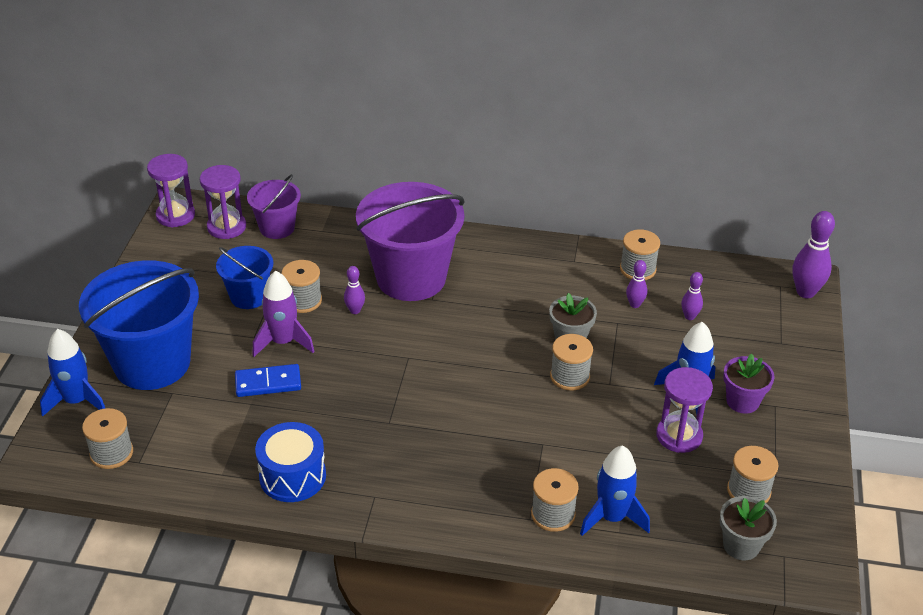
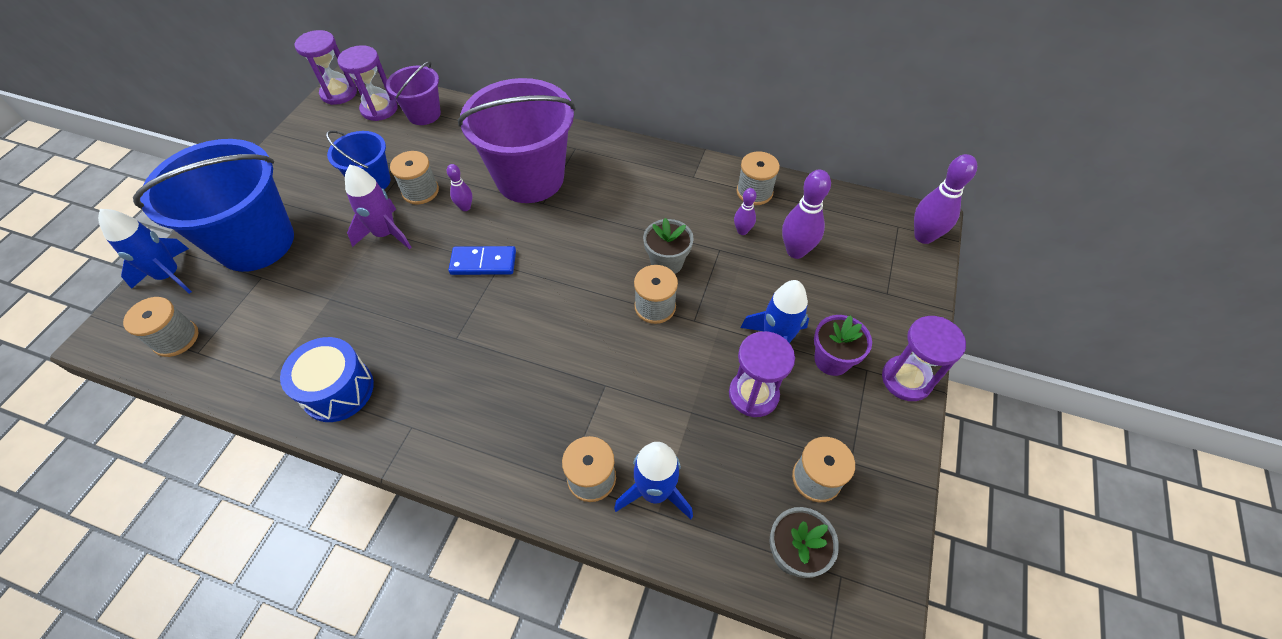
camera: 10 degrees right, 15 degrees up
(268, 383) = (355, 277): blue domino -> blue domino (483, 262)
(689, 316) = (796, 251): purple bowling pin -> purple bowling pin, size x1.79
(811, 409) = (906, 379): none -> purple hourglass

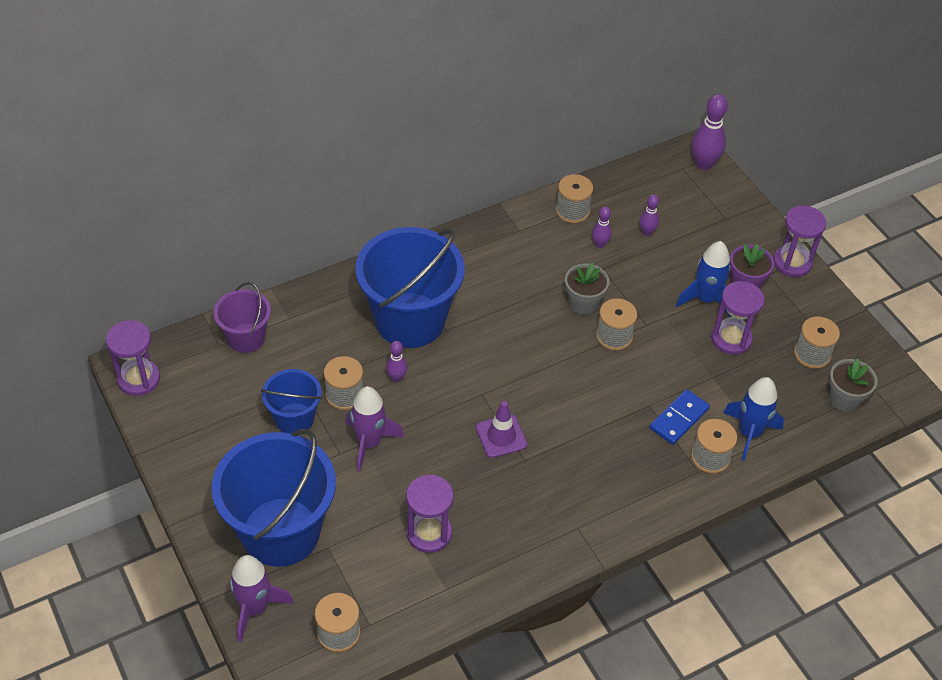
camera: 50 degrees left, 5 degrees down
(170, 275) = (255, 608): blue rocket -> purple rocket
(338, 390) = (501, 553): blue drum -> none
(379, 109) = (200, 363): purple hourglass -> purple hourglass (429, 533)
(466, 306) = (501, 436): none -> purple traffic cone
(483, 262) = (469, 402): blue domino -> blue domino (679, 418)
(530, 178) = (410, 320): purple bucket -> blue bucket
(796, 251) = (647, 232): purple bowling pin -> purple bowling pin, size x0.56

